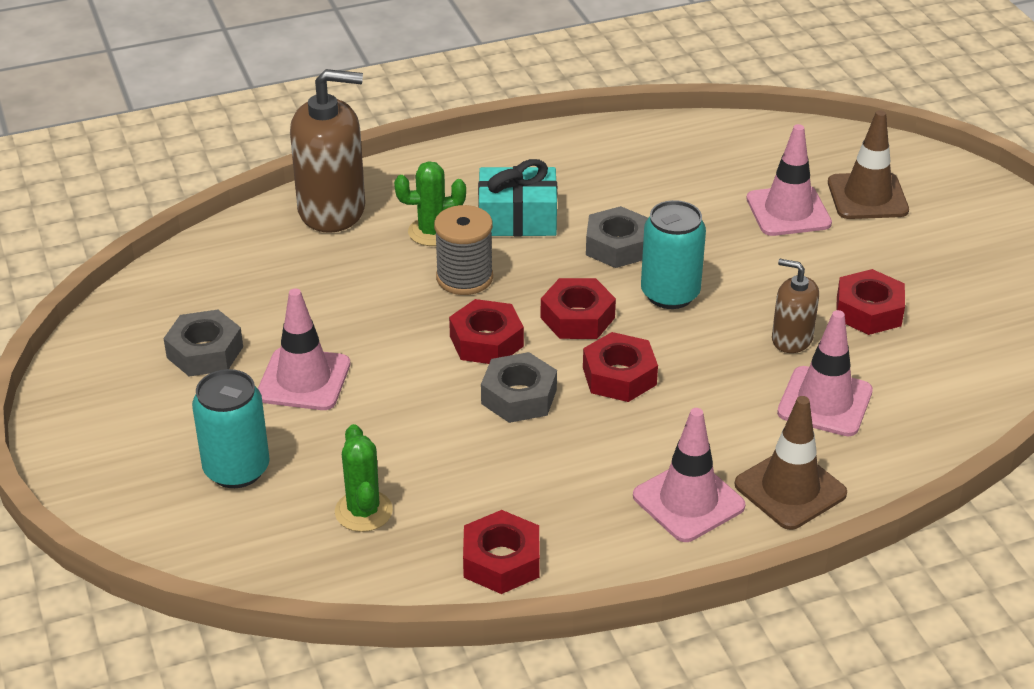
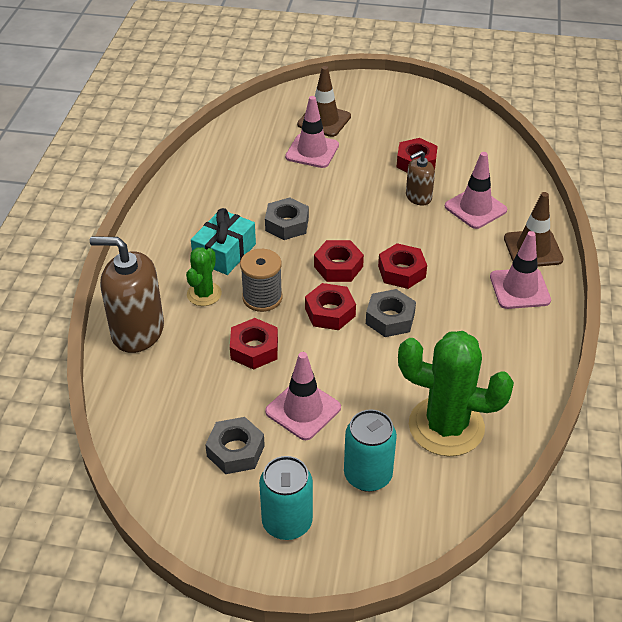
camera: 60 degrees left, 5 degrees up
(332, 210) = (137, 331): brown soap dispenser -> brown soap dispenser turned 105 degrees counterclockwise
(363, 511) = (446, 426): green cactus -> green cactus, size x1.92
(501, 561) = (524, 381): red nut -> red nut (254, 349)
(670, 294) = (346, 223): turquoise can -> turquoise can (287, 522)

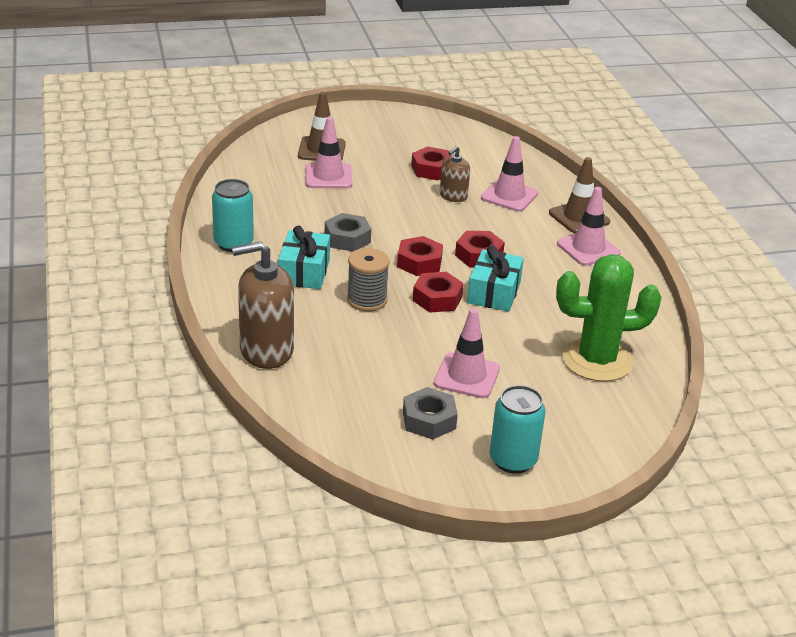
camera: 25 degrees left, 10 degrees down
(204, 294) = (309, 308): green cactus -> none
(254, 349) = (389, 341): red nut -> none
(368, 475) = (557, 410): turquoise can -> turquoise can (233, 243)
(390, 318) = (494, 292): grey nut -> turquoise gift

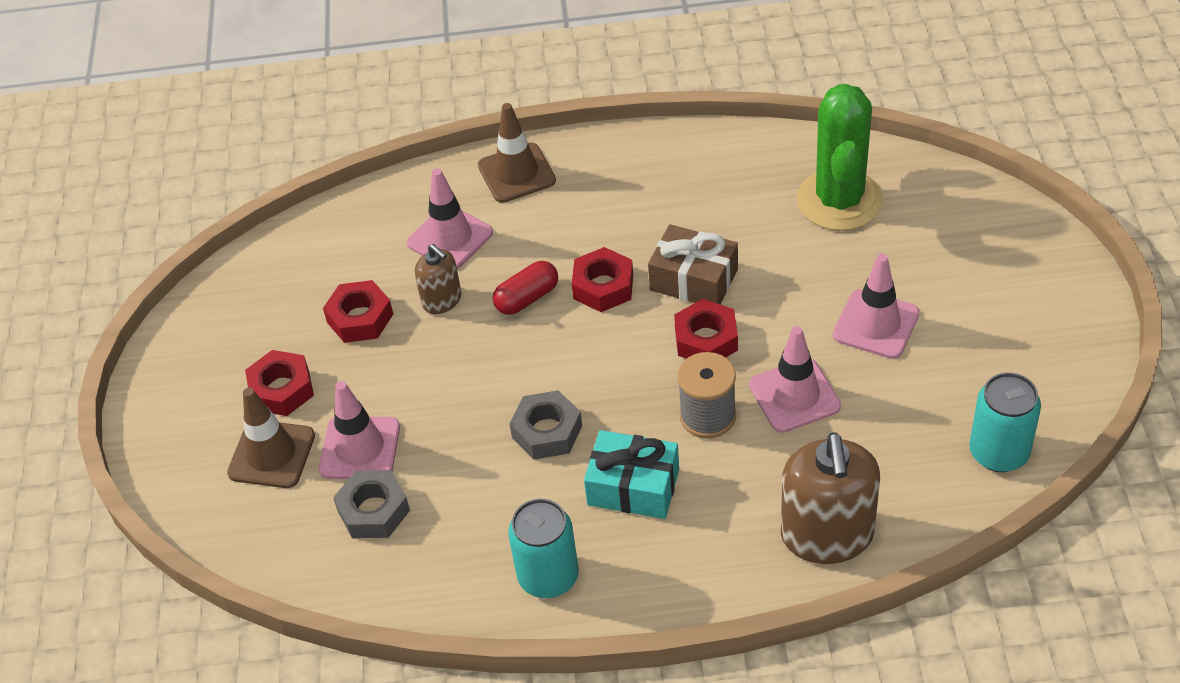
camera: 75 degrees left, 15 degrees up
(419, 262) = (617, 352): red nut -> red nut (282, 389)
(429, 420) = (965, 368): grey nut -> grey nut (373, 510)
(461, 226) = (527, 298): none -> red capsule
(494, 292) = (694, 280): turquoise gift -> brown gift
(513, 460) = (1032, 298): turquoise can -> turquoise can (999, 453)
(588, 248) = (594, 175): pink traffic cone -> pink traffic cone (794, 396)

